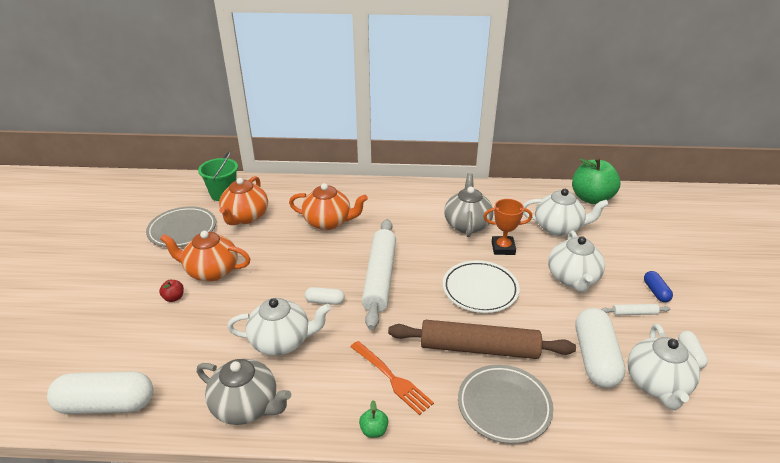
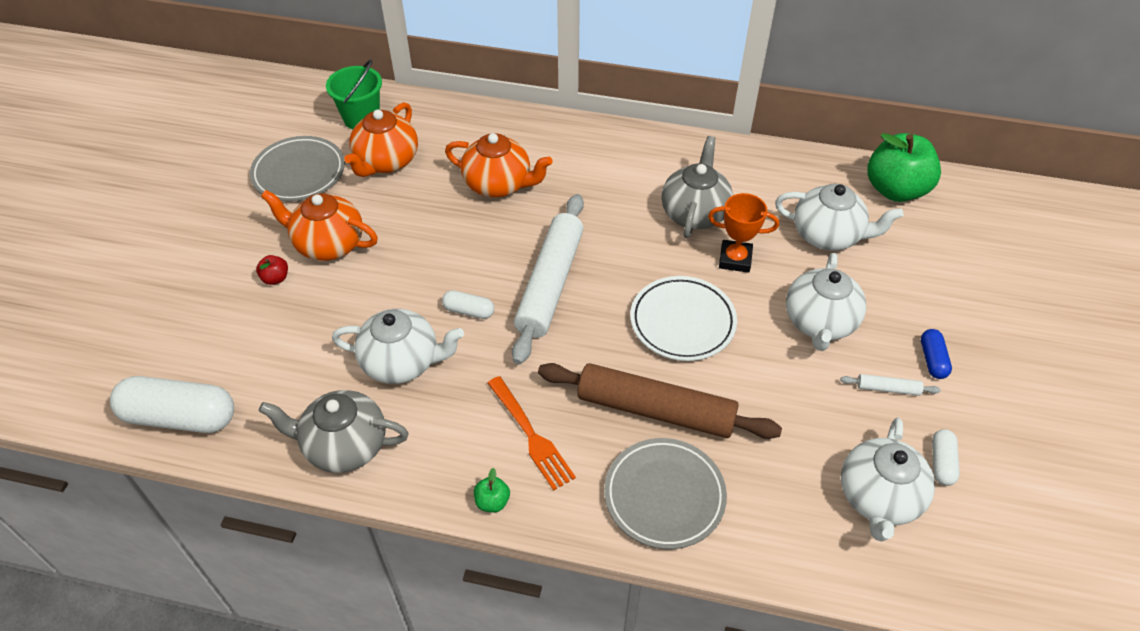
camera: 10 degrees right, 15 degrees up
(246, 407) = (344, 446): grey teapot -> grey teapot turned 150 degrees clockwise
(595, 358) = (808, 447): white capsule -> none

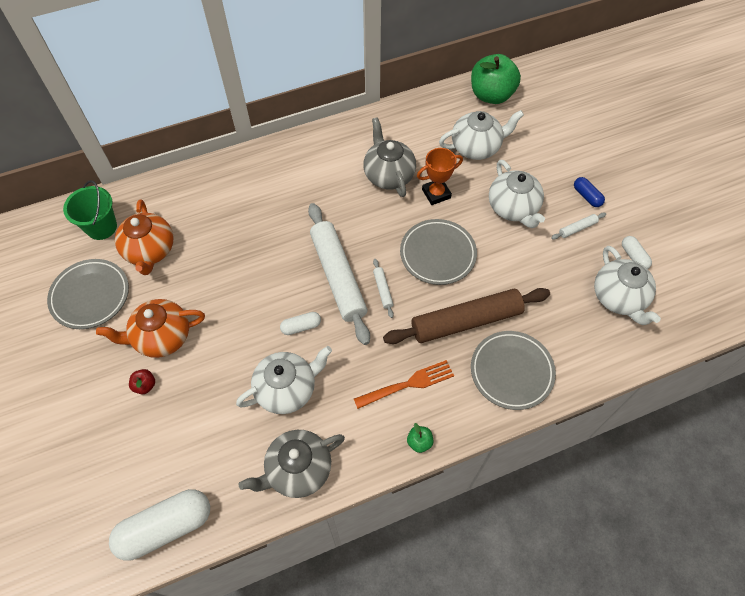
camera: 35 degrees left, 10 degrees up
(499, 184) = (246, 224): orange teapot -> none
(530, 435) = (407, 385): orange fork -> orange fork turned 45 degrees counterclockwise
(587, 324) = (383, 290): none -> white rolling pin
(682, 322) = (437, 254): white plate -> grey plate

